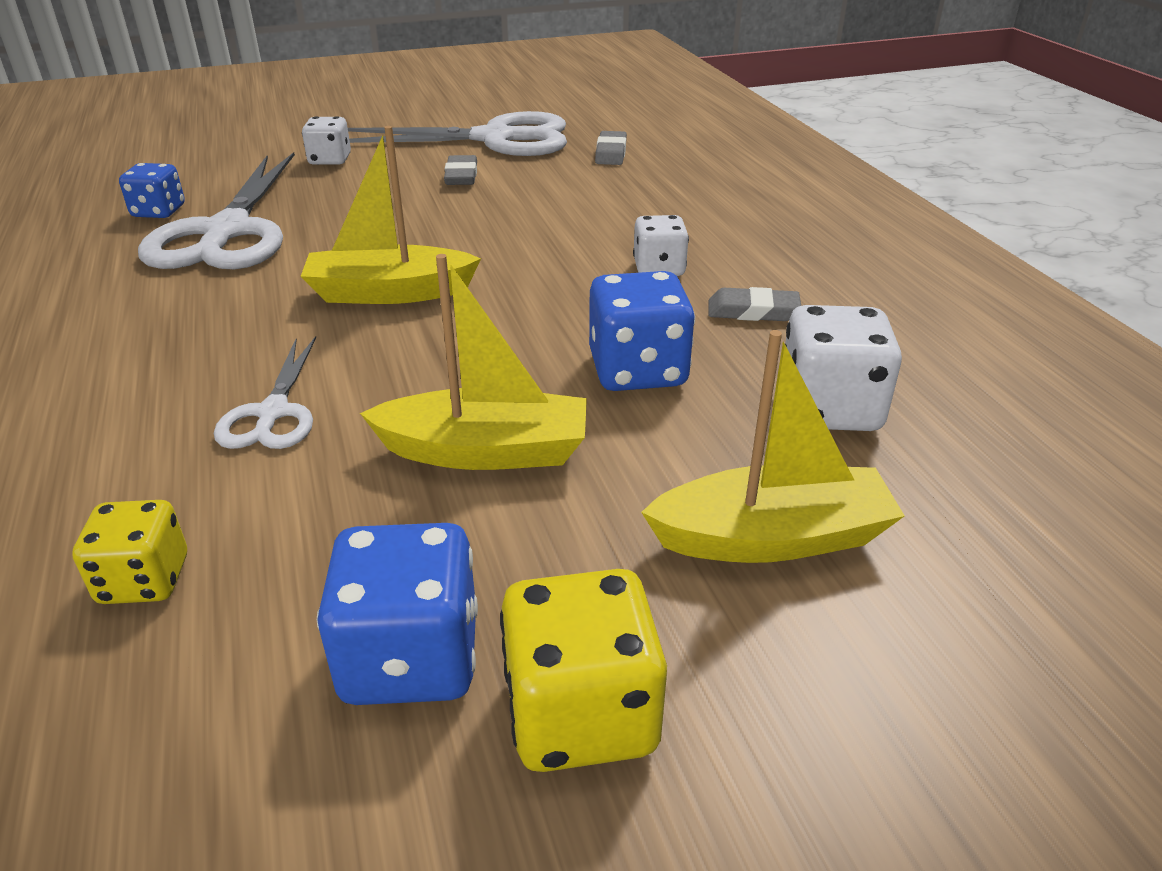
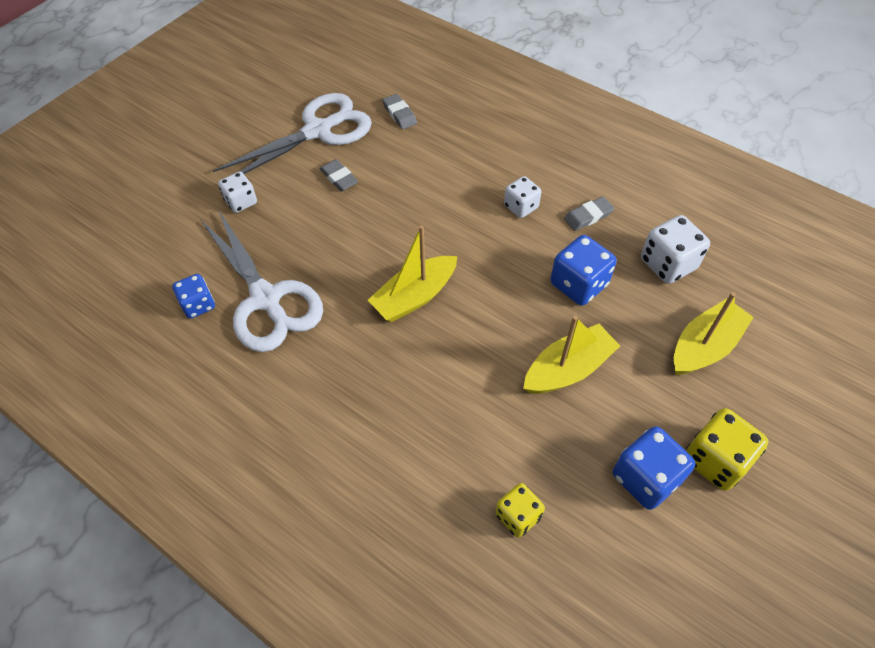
camera: 35 degrees left, 20 degrees up
(273, 413) = (457, 405): white scissors -> none

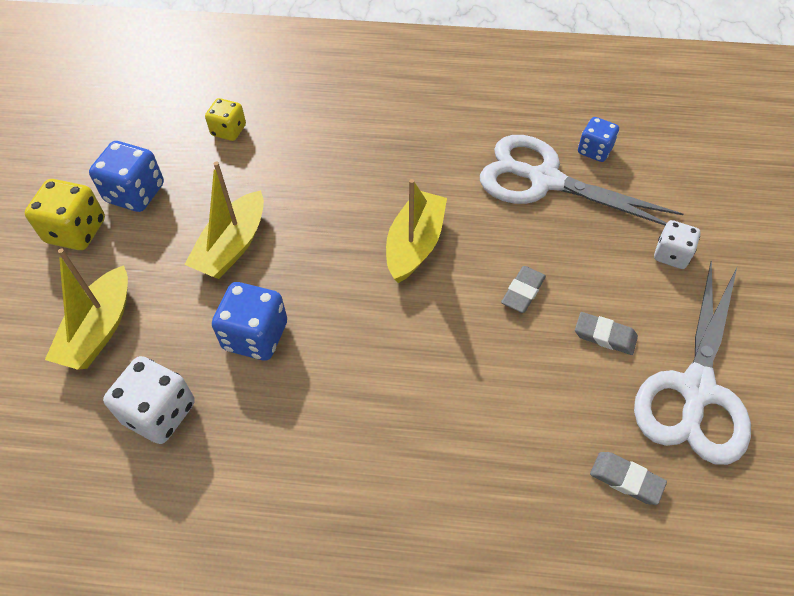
camera: 150 degrees right, 0 degrees up
(521, 207) = (369, 406): white dice -> none
(588, 216) = (280, 435): grey eraser -> grey eraser (523, 291)

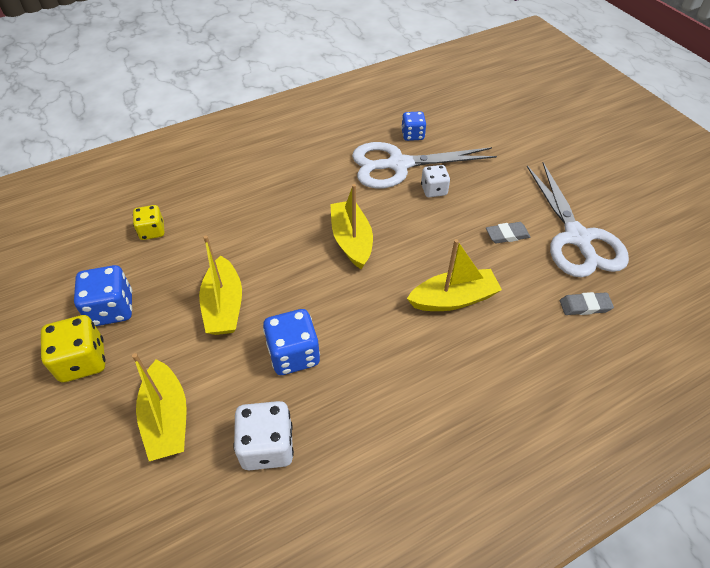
camera: 35 degrees left, 5 degrees down
(471, 375) = (453, 299): none -> yellow boat
(523, 291) = (441, 234): grey eraser -> none
(671, 255) = (503, 173): white dice -> white dice (434, 190)

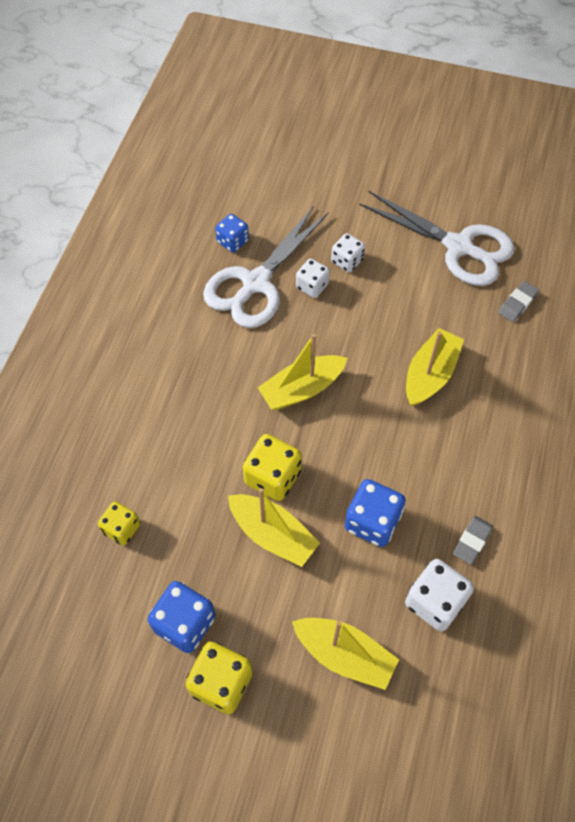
camera: 45 degrees left, 10 degrees up
(268, 274) = (273, 477): none -> yellow dice
(351, 240) = (302, 389): yellow boat -> yellow boat turned 60 degrees counterclockwise
(477, 192) = (347, 261): none -> white dice
(507, 235) = (409, 284): grey eraser -> grey eraser (472, 541)

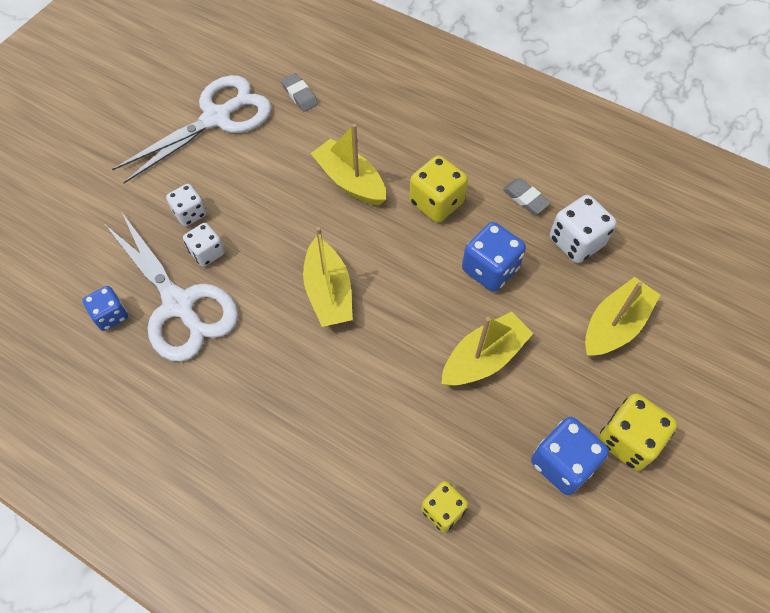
camera: 75 degrees left, 0 degrees up
(273, 477) = (421, 343): yellow dice -> yellow dice (436, 202)

